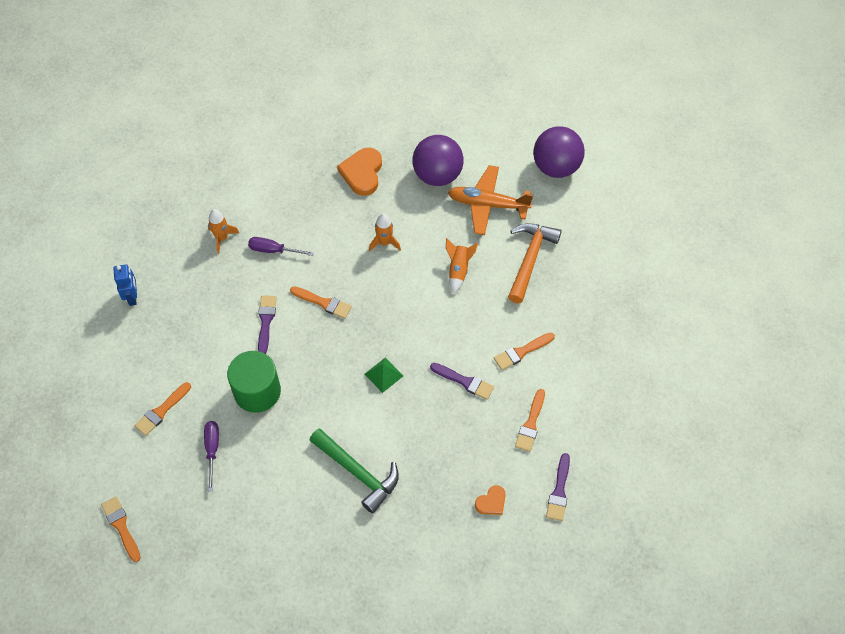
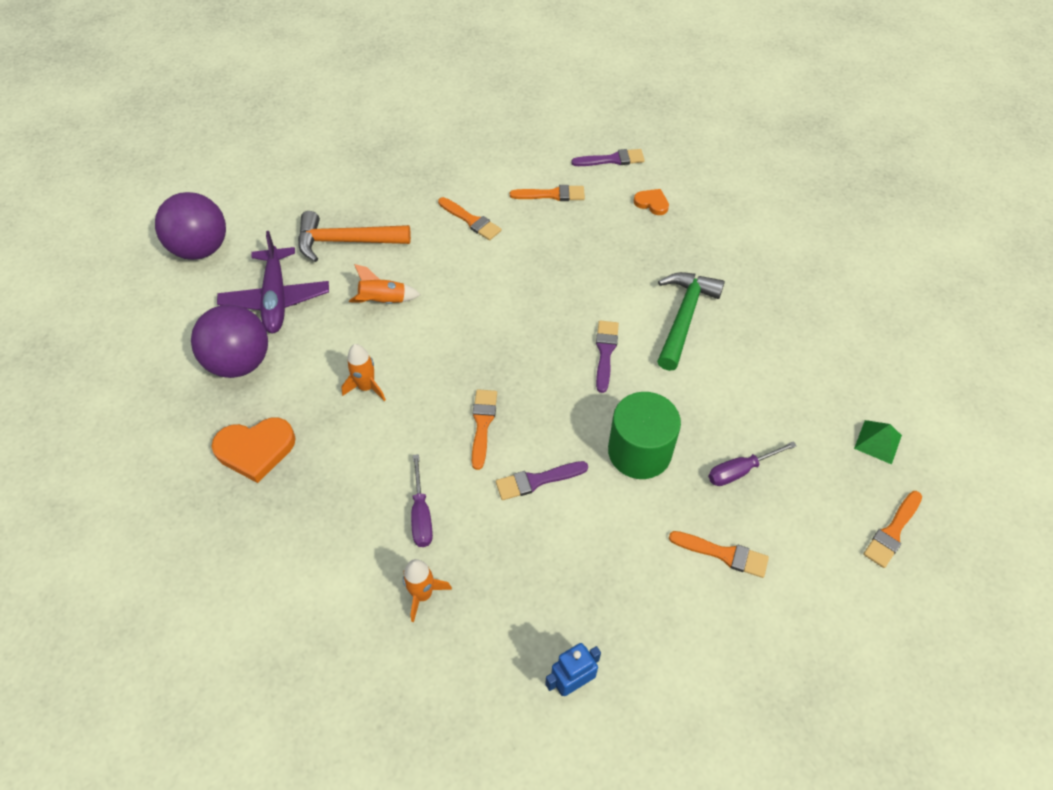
camera: 110 degrees left, 5 degrees down
(383, 375) = (555, 331): green pyramid -> green pyramid (878, 442)
(464, 381) = (529, 257): purple brush -> purple brush (605, 352)
(487, 204) = (276, 298): orange plane -> purple plane

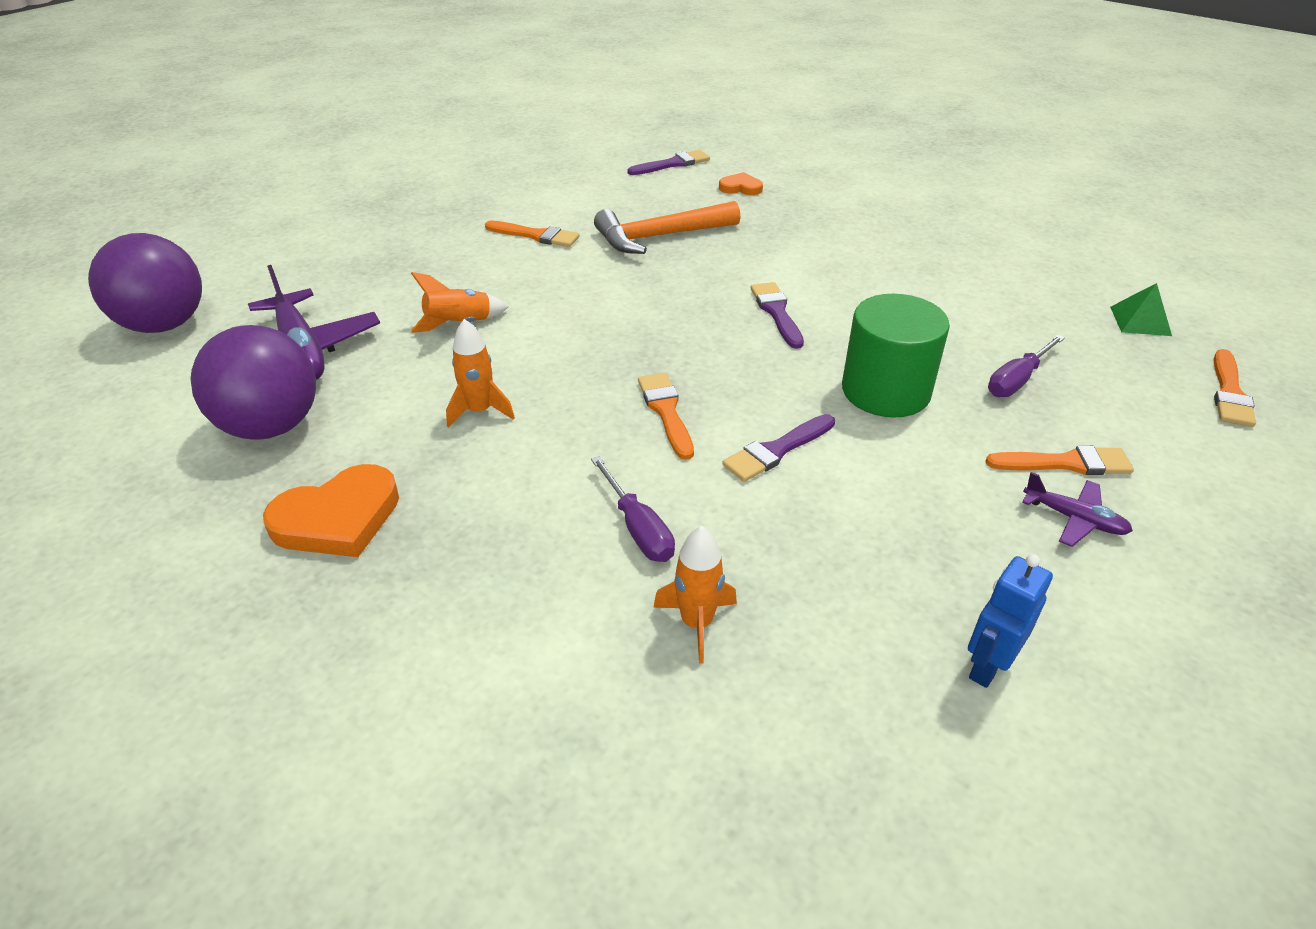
camera: 20 degrees left, 15 degrees down
(345, 241) = (378, 281): orange hammer -> orange hammer (659, 237)
(552, 195) = (621, 200): orange brush -> none
(684, 317) = (845, 266): green hammer -> none
(697, 600) = (1074, 519): none -> purple plane

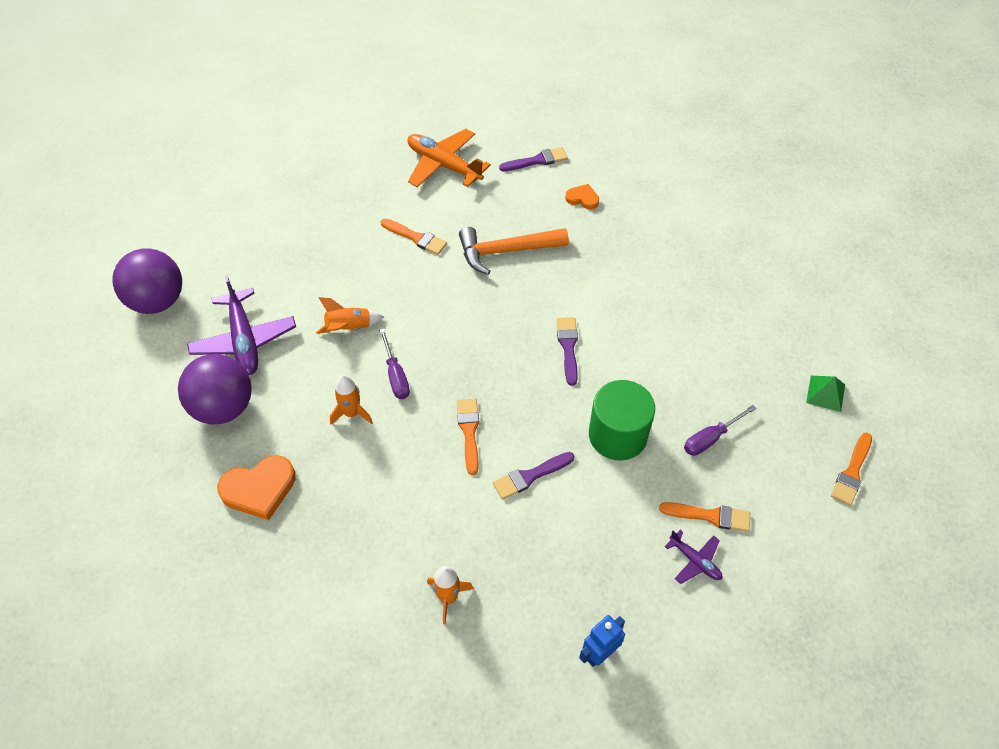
camera: 10 degrees right, 15 degrees up
(556, 176) = (443, 165): none -> orange plane
(638, 528) = (430, 525): purple screwdriver -> purple screwdriver (396, 375)

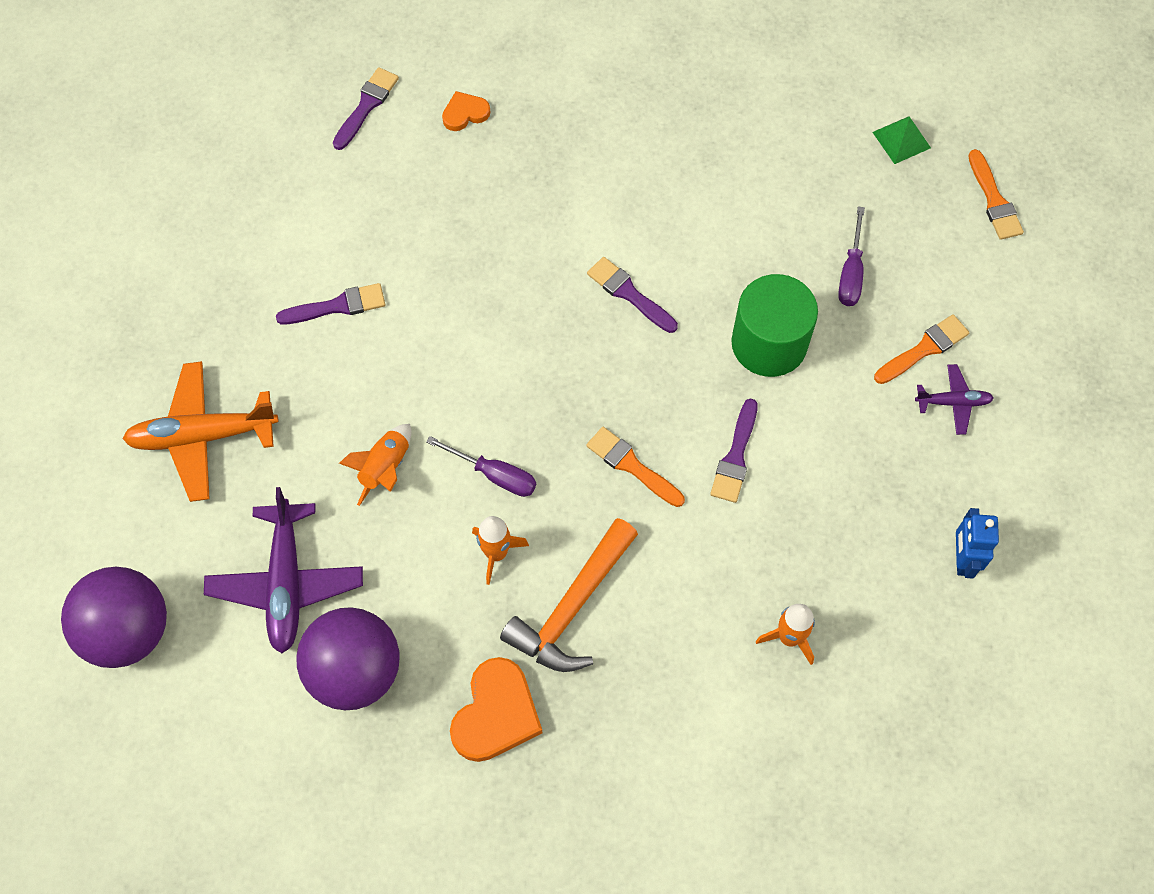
camera: 45 degrees left, 10 degrees up
(244, 340) = (286, 583): purple plane -> purple plane turned 60 degrees clockwise
(416, 238) = (337, 306): orange brush -> purple brush
(443, 165) = (267, 194): orange plane -> orange plane (202, 436)
(506, 251) = (452, 241): orange hammer -> orange hammer (572, 607)

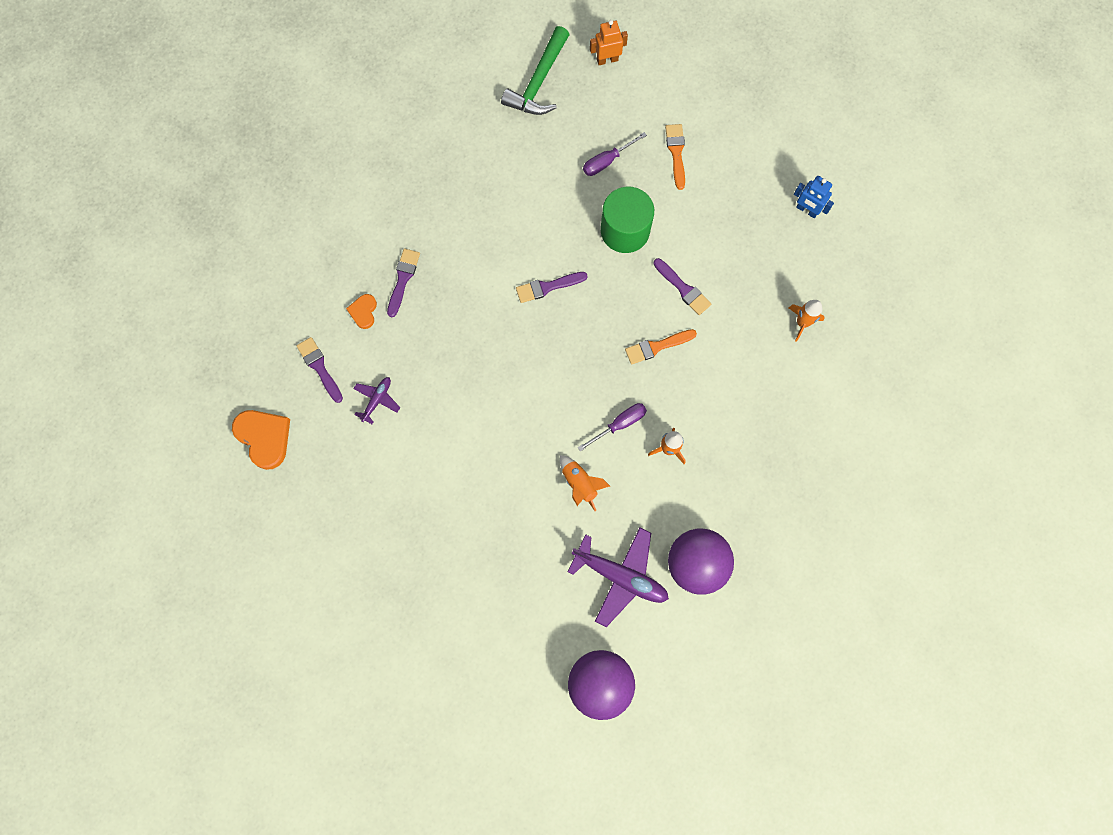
camera: 60 degrees left, 10 degrees up
(202, 436) = (496, 581): orange plane -> none
(337, 306) = (454, 457): purple brush -> purple brush (403, 279)
(496, 714) = (762, 499): orange heart -> orange heart (264, 438)
(572, 607) = (723, 425): orange hammer -> none
(851, 273) = (607, 161): purple screwdriver -> purple screwdriver turned 105 degrees clockwise
(901, 140) = (538, 82): green pyramid -> green hammer
(953, 402) = (716, 158): purple plane -> purple plane (377, 400)
(994, 200) = (607, 60): orange brush -> orange robot

